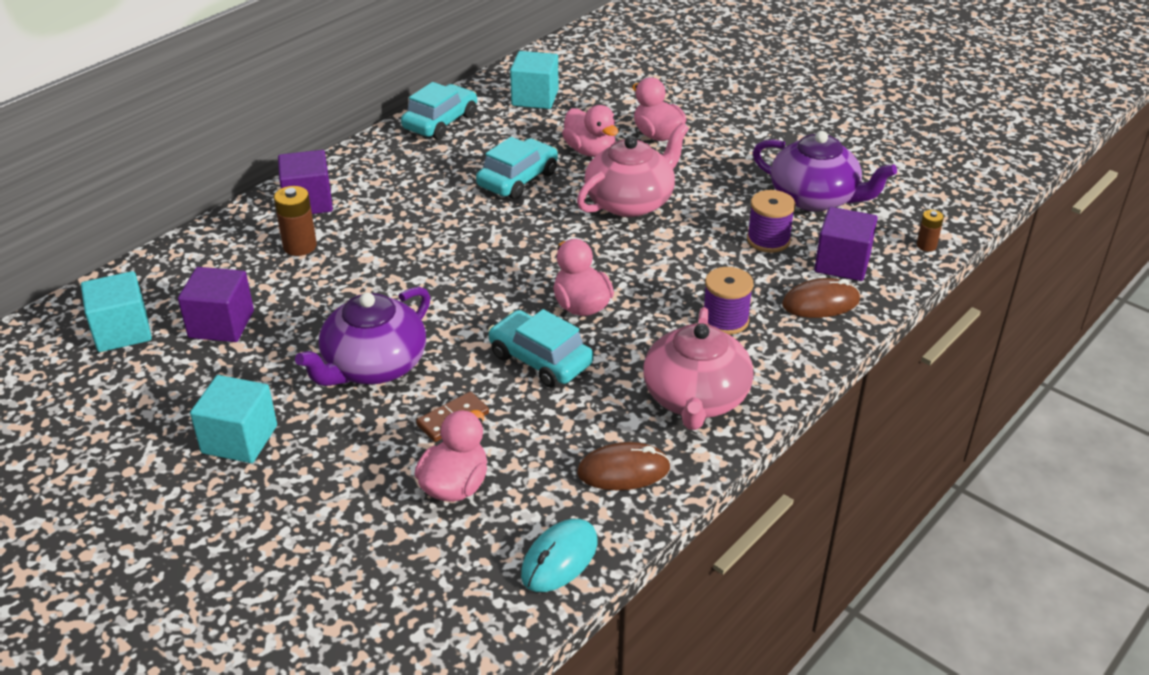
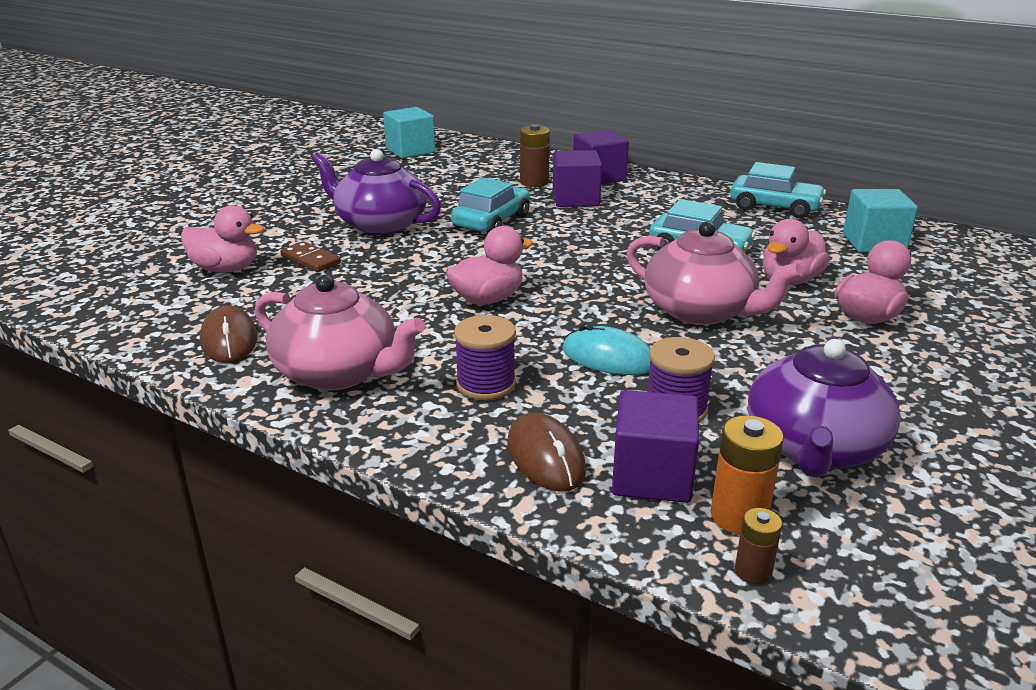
camera: 80 degrees right, 10 degrees down
(221, 324) = (424, 173): purple cube -> purple cube (575, 199)
(239, 439) = (293, 195): turquoise cube -> none
(540, 359) = (396, 287): turquoise car -> turquoise car (491, 221)
(559, 558) = (122, 319): turquoise mouse -> turquoise mouse (608, 358)
(695, 398) = (338, 372): pink teapot -> pink teapot turned 150 degrees counterclockwise
(881, 240) = (739, 516): none -> orange battery

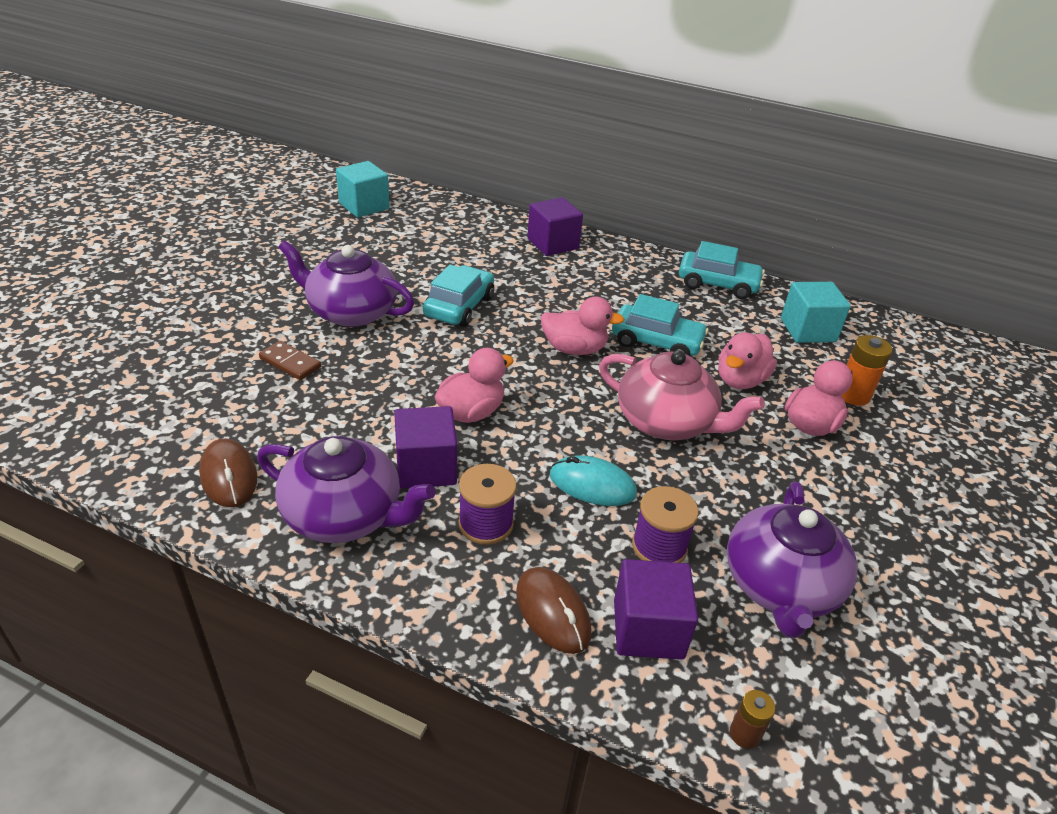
camera: 10 degrees left, 10 degrees up
(226, 269) = (206, 378): pink duck -> pink duck (574, 349)
(338, 372) = (344, 515): pink teapot -> purple teapot
(534, 182) = (492, 251): brown battery -> none
(575, 199) = (535, 274): purple cube -> purple cube (426, 467)
(739, 516) = (726, 672): orange battery -> orange battery (853, 395)

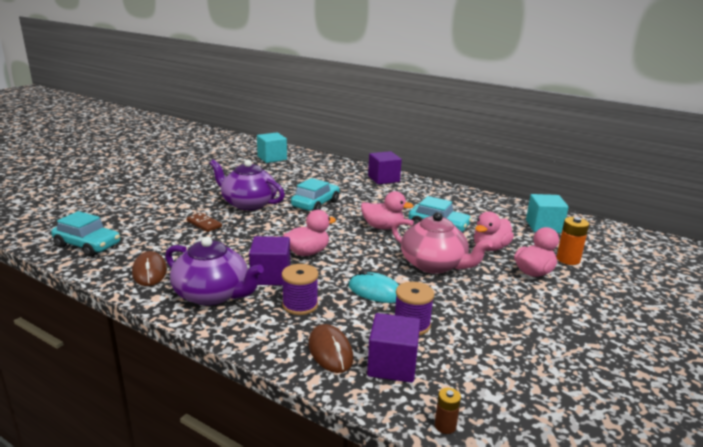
camera: 10 degrees right, 15 degrees down
(718, 284) = (487, 202): turquoise car -> turquoise car (87, 245)
(780, 586) = (491, 351): purple teapot -> none

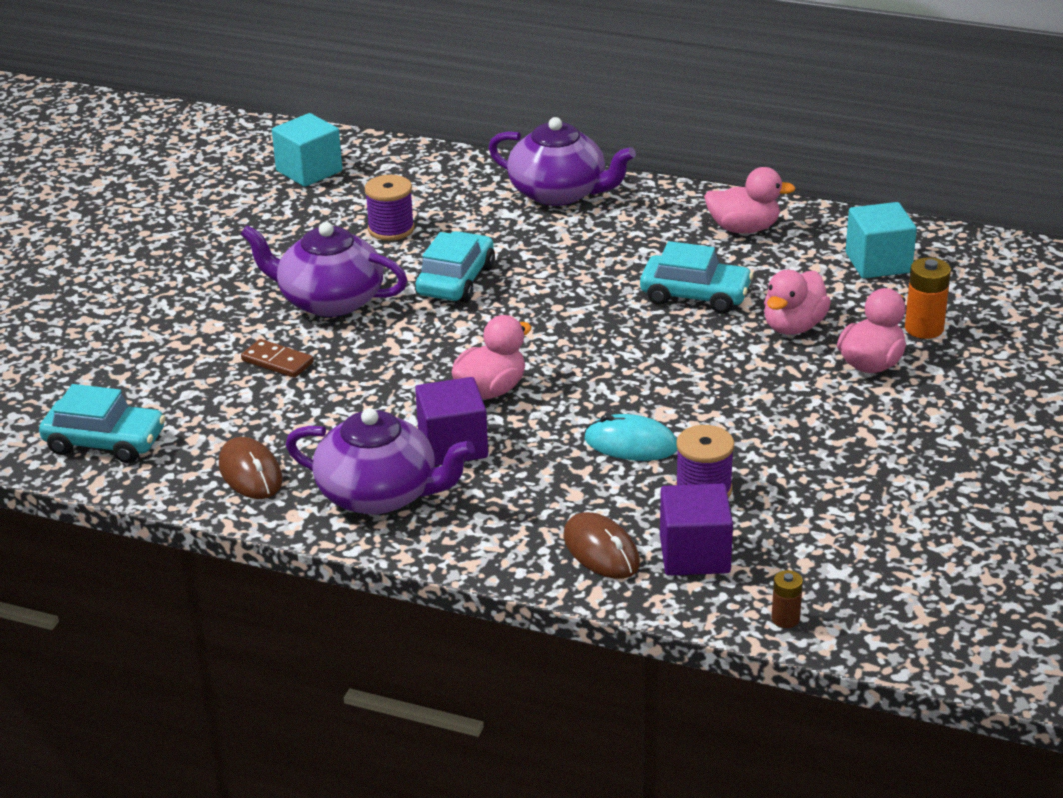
camera: 10 degrees left, 10 degrees up
(300, 305) = (524, 488): purple spool -> purple spool (391, 229)
(383, 179) = (559, 193): purple cube -> purple teapot
(383, 227) = (599, 313): pink duck -> pink duck (744, 228)
(434, 264) = (709, 377): pink teapot -> none

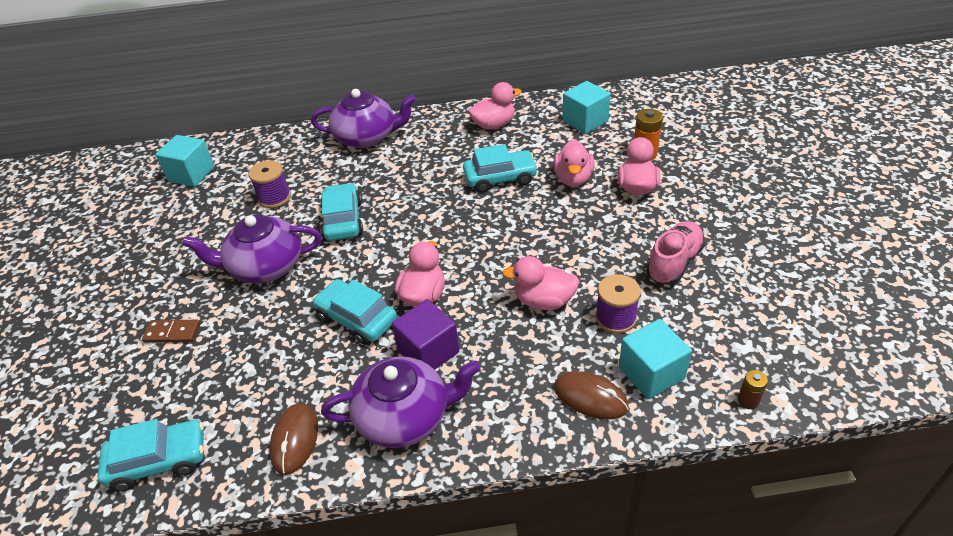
camera: 25 degrees left, 10 degrees up
(250, 473) = (295, 439): brown mouse -> brown mouse turned 60 degrees clockwise
(277, 362) = (257, 331): brown domino -> brown domino (172, 333)
(396, 387) = (357, 318): none -> turquoise car
(631, 444) = (544, 301): turquoise mouse -> pink duck
(694, 554) = (651, 373): purple cube -> turquoise cube
(836, 460) = (674, 263): none -> pink shoe

